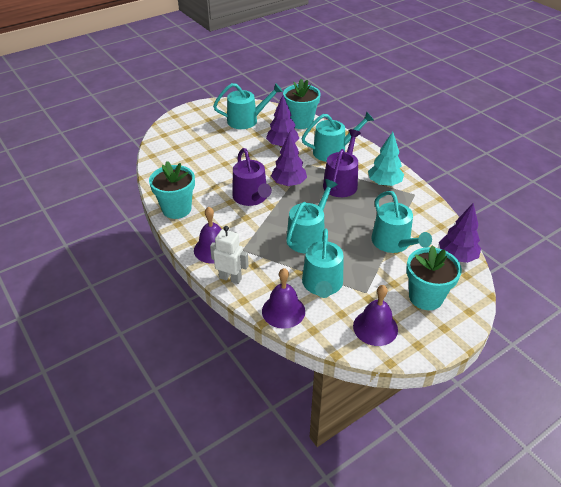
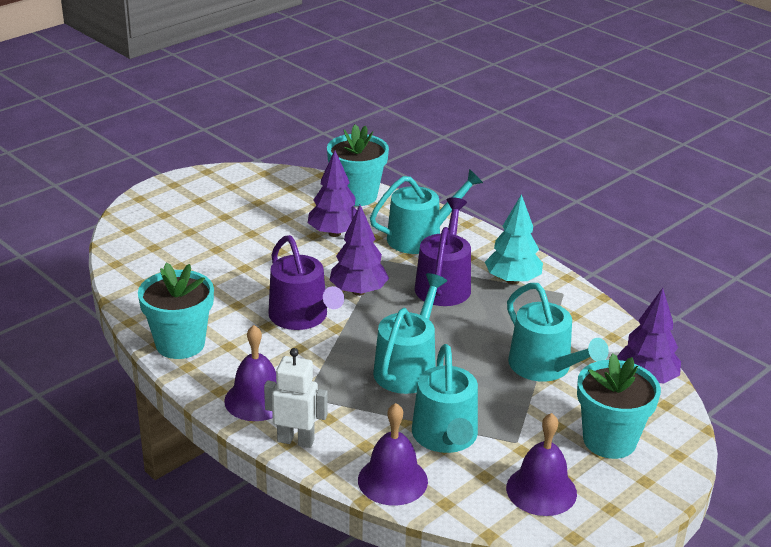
camera: 10 degrees left, 10 degrees down
(246, 120) = (265, 198): turquoise watering can -> none

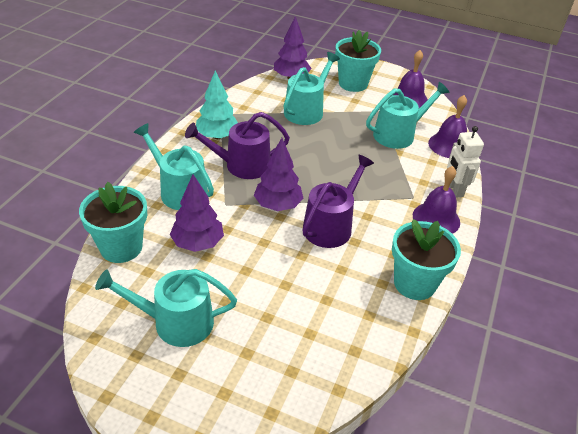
camera: 115 degrees left, 10 degrees up
(408, 368) = (349, 161): turquoise watering can -> turquoise watering can (176, 322)

